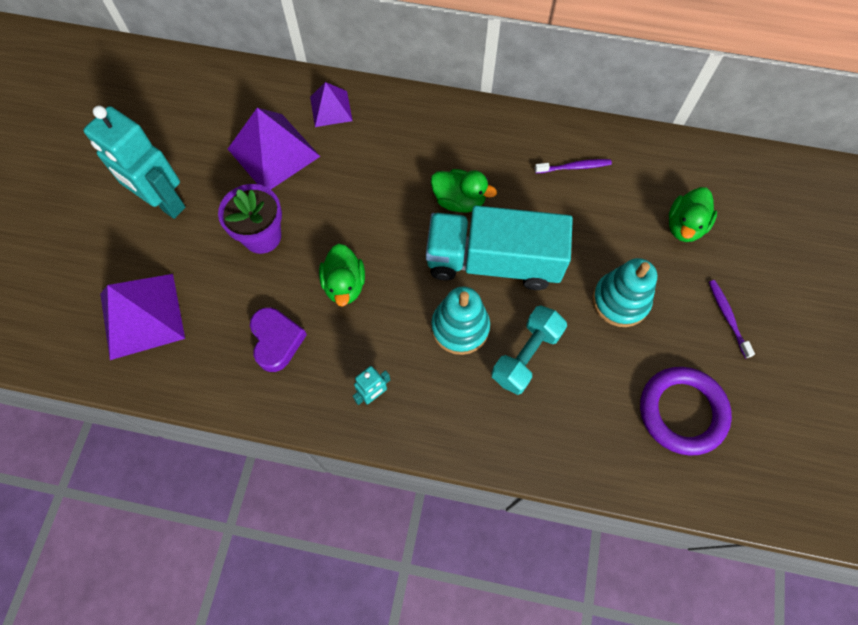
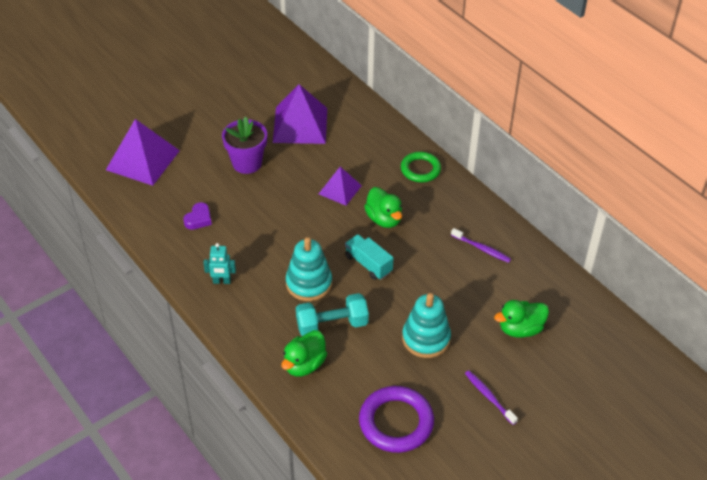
camera: 40 degrees right, 20 degrees down
(164, 203) = (212, 113): turquoise robot -> none
(276, 341) = (198, 219): purple heart -> purple heart, size x0.67
(331, 108) = (359, 122): purple pyramid -> purple pyramid (340, 189)
(344, 285) = (266, 217): green duck -> green duck (304, 364)
(439, 121) = (420, 169): none -> green ring
(493, 261) = (368, 264): turquoise truck -> turquoise truck, size x0.48
(727, 317) = (489, 397): purple toothbrush -> purple toothbrush turned 60 degrees counterclockwise

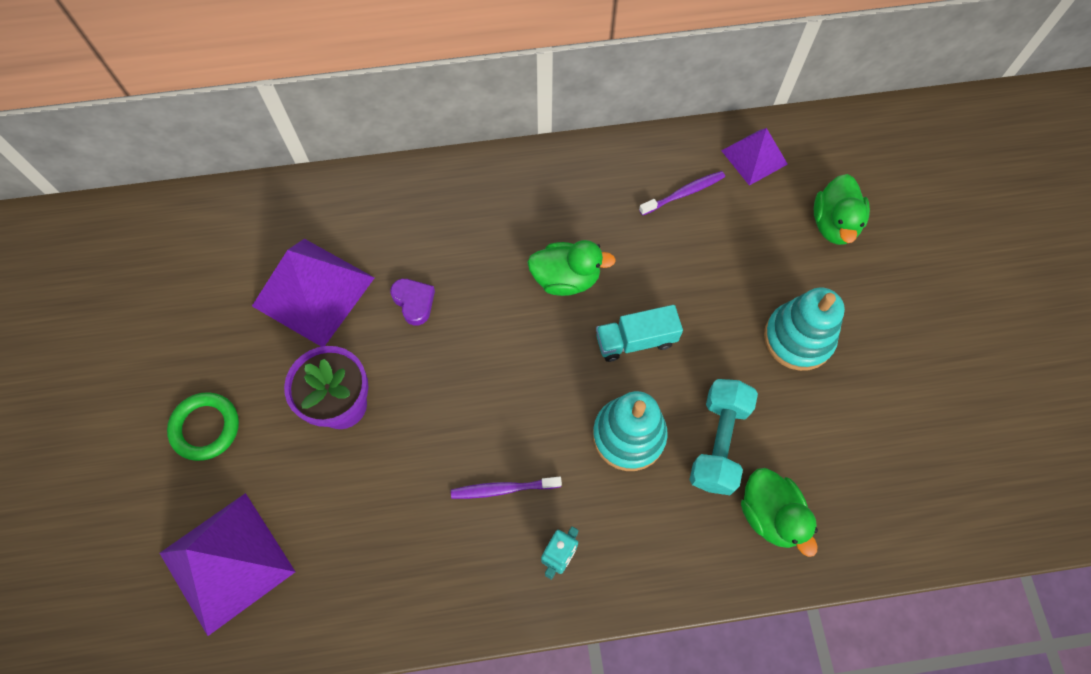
camera: 60 degrees left, 20 degrees up
(198, 219) = (413, 532): purple heart -> purple heart (414, 302)
(340, 189) = (477, 305): purple pyramid -> purple pyramid (754, 157)
(396, 422) = (916, 446): purple ring -> none
(420, 169) = (503, 187): green ring -> green ring (205, 427)
(489, 397) = (921, 316): purple toothbrush -> purple toothbrush (503, 489)

